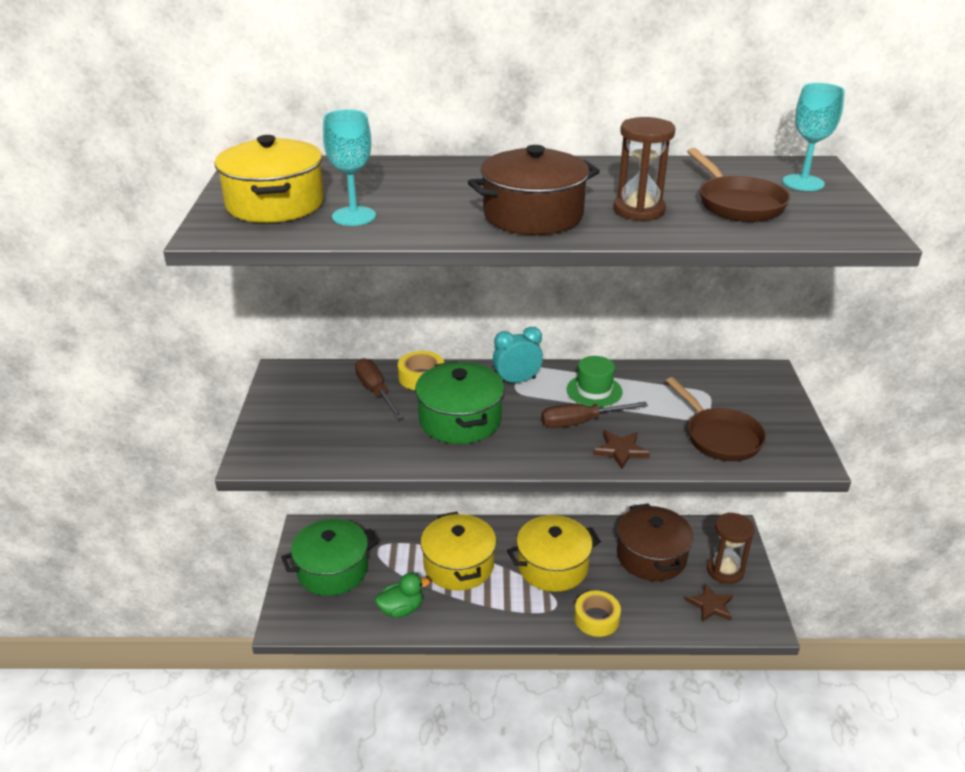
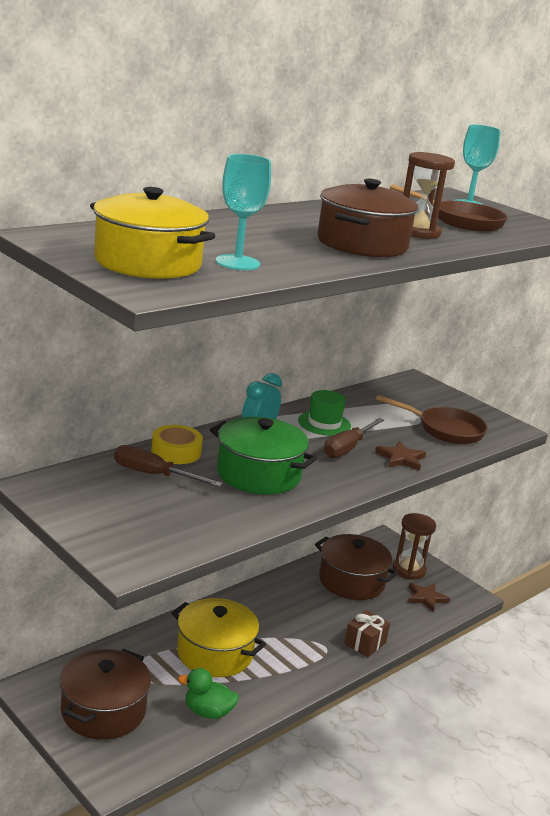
camera: 45 degrees left, 10 degrees down
(332, 570) = (103, 711): green pot -> brown pot
(401, 609) = (208, 712): green duck -> green duck turned 105 degrees counterclockwise
(553, 566) = (290, 620): yellow pot -> none
(596, 618) = (365, 643): yellow tape -> brown gift

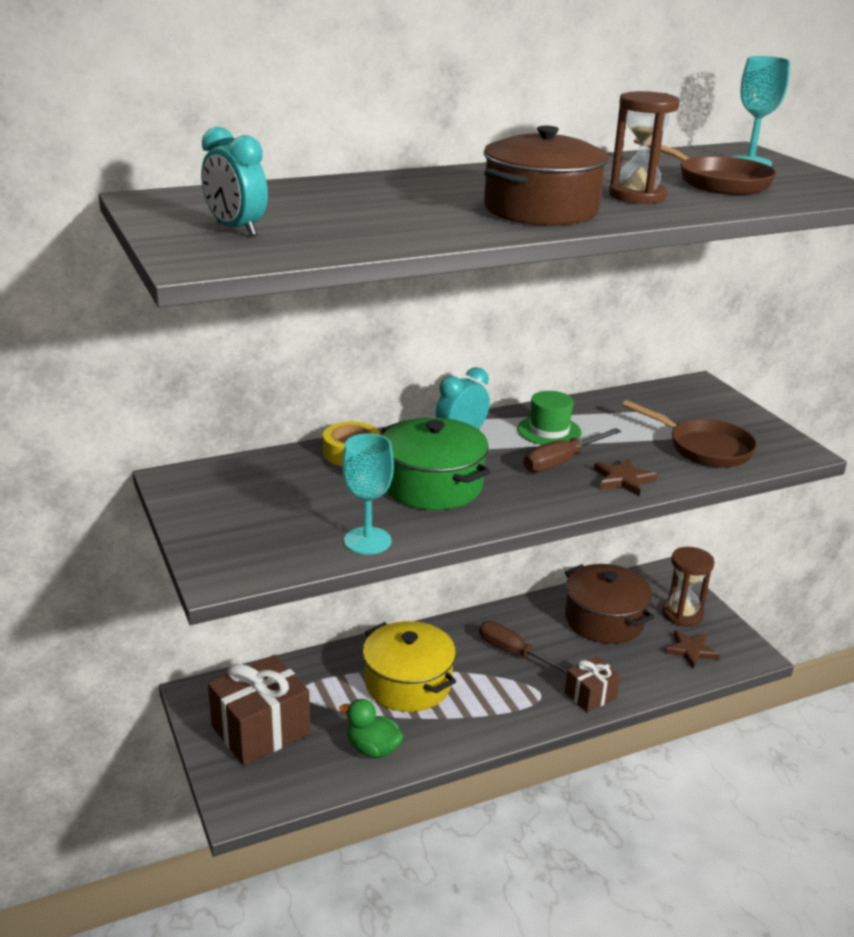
camera: 20 degrees right, 5 degrees up
(103, 711) = (261, 730): brown pot -> brown gift
(148, 263) = (236, 229): yellow pot -> turquoise clock
(154, 475) = (310, 477): brown screwdriver -> brown screwdriver (514, 653)
(237, 263) = (348, 230): turquoise goblet -> turquoise goblet (367, 541)

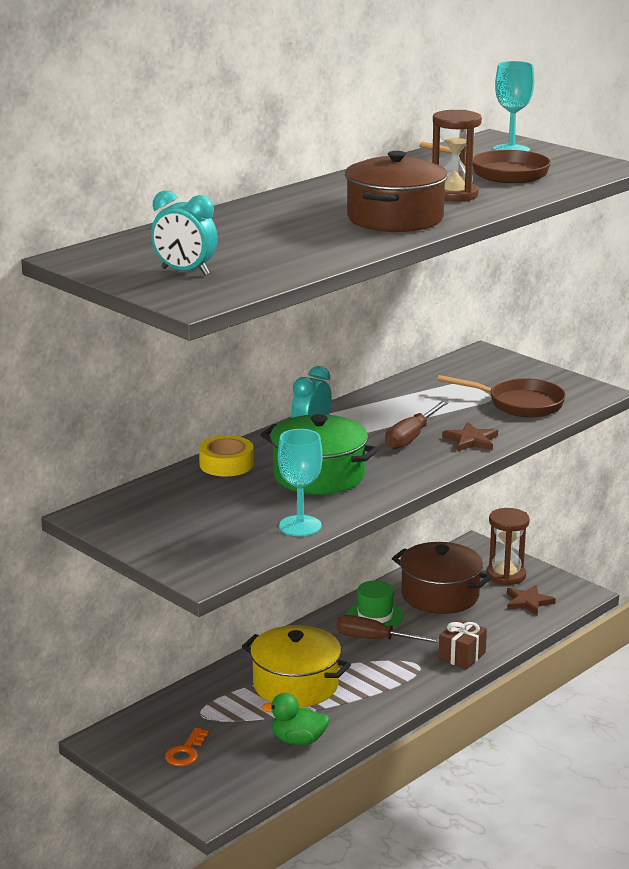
camera: 20 degrees left, 5 degrees down
(261, 730) = (186, 752): brown gift -> orange key
(549, 431) = (383, 414): green hat -> green hat (375, 616)

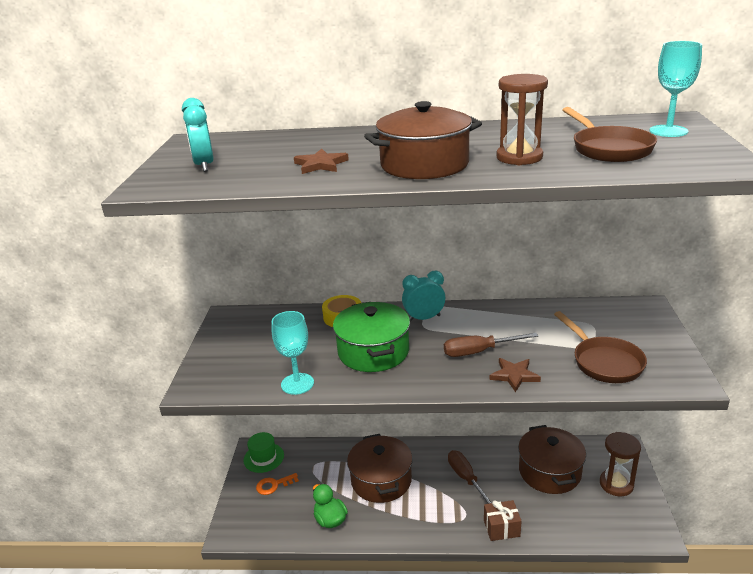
camera: 50 degrees right, 5 degrees up
(295, 685) = (381, 480): yellow pot -> brown pot
(375, 616) = (489, 461): green hat -> green hat (263, 458)
(528, 602) = (604, 516): brown star -> brown star (321, 164)

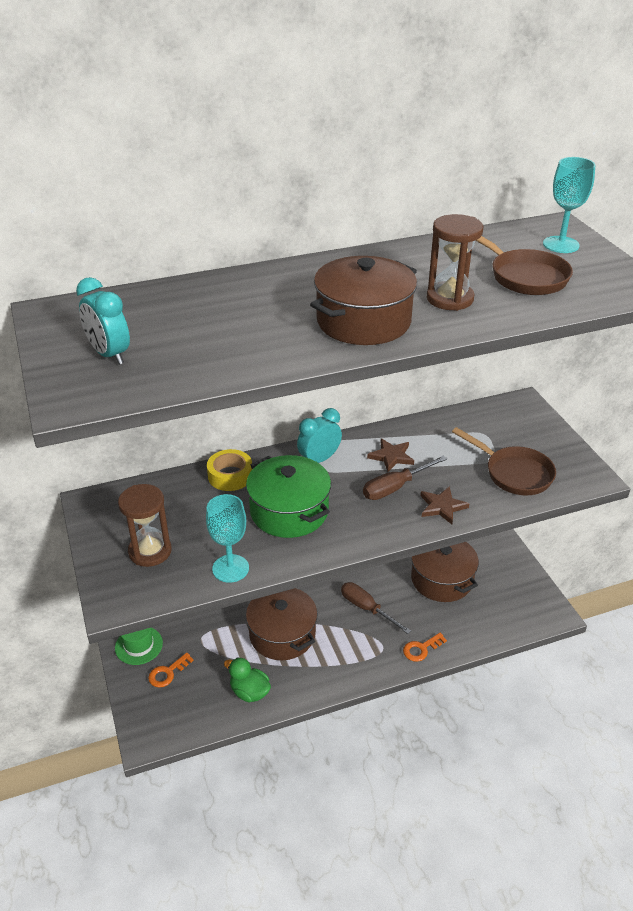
camera: 25 degrees left, 10 degrees up
(321, 164) = (250, 335): brown star -> brown star (391, 456)
(501, 528) = (421, 649): brown gift -> orange key
(616, 484) = (505, 575): brown hourglass -> brown hourglass (150, 551)

